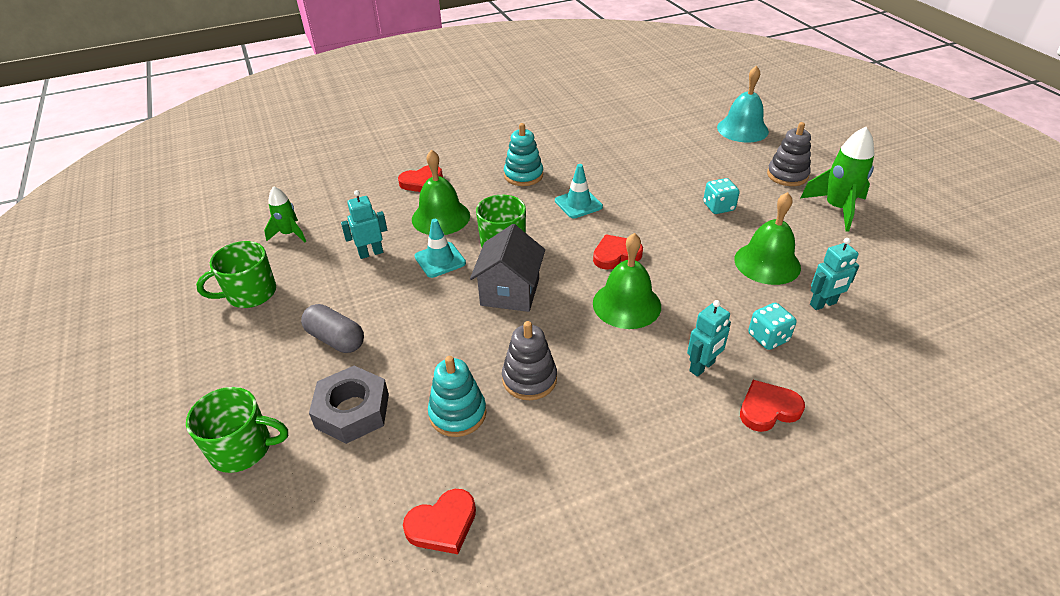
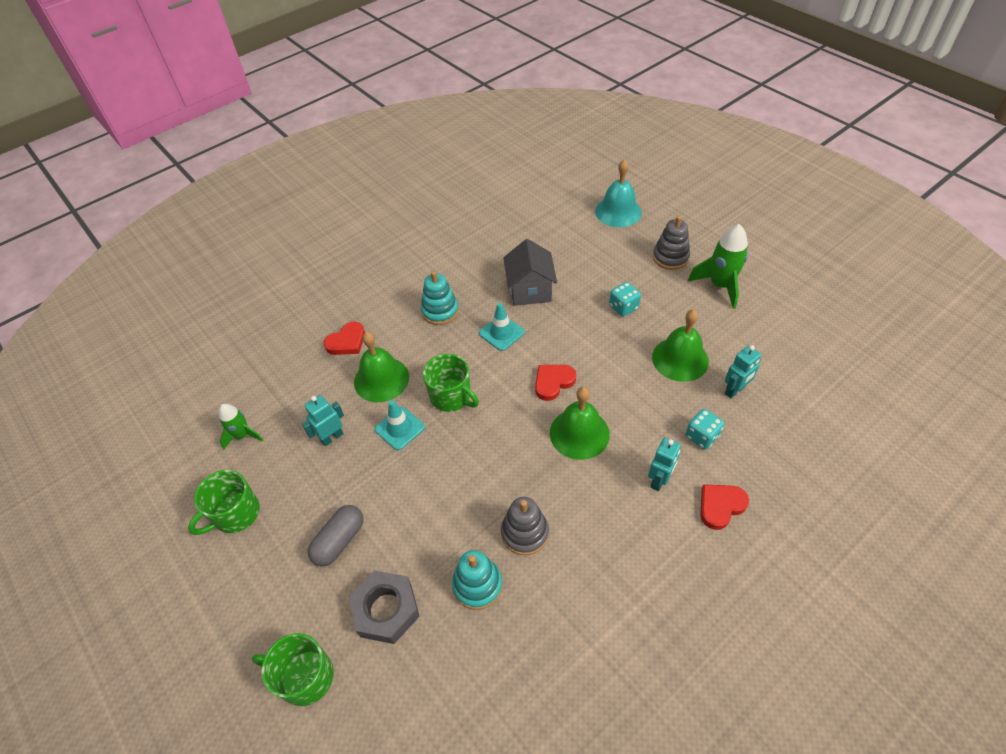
camera: 15 degrees left, 10 degrees up
(243, 448) = (305, 677): green mug -> green mug turned 150 degrees counterclockwise
(336, 339) = (339, 541): grey capsule -> grey capsule turned 75 degrees counterclockwise
(442, 524) = (505, 693): red heart -> none
(510, 292) = (475, 447): grey house -> grey house (530, 290)

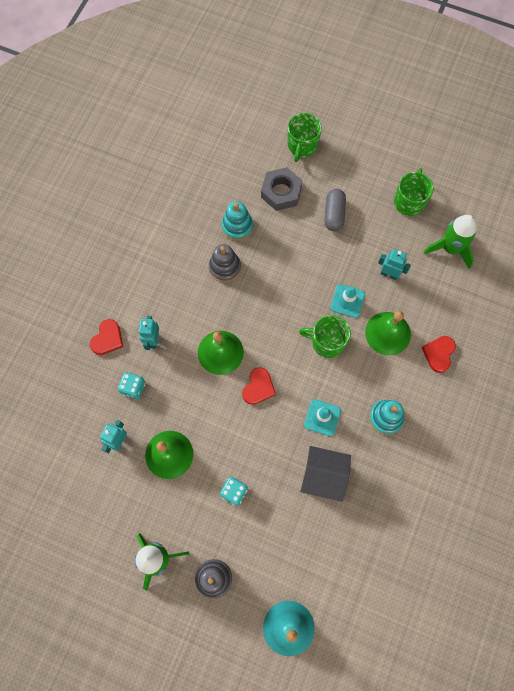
camera: 150 degrees right, 20 degrees up
(243, 435) = (450, 249): green rocket -> green rocket, size x1.63
(305, 677) = (302, 146): green mug -> green mug turned 120 degrees clockwise
(332, 437) = (389, 274): turquoise robot -> turquoise robot turned 90 degrees counterclockwise
(530, 290) = (323, 476): grey house -> grey house turned 45 degrees counterclockwise

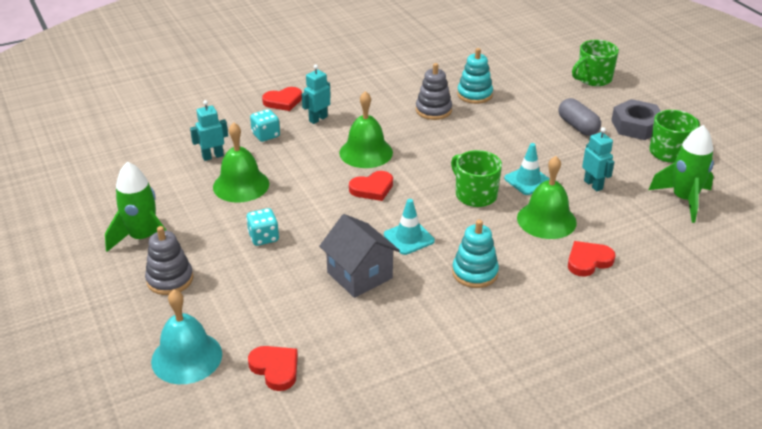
camera: 40 degrees right, 35 degrees down
(281, 192) = (540, 94): grey nut -> grey nut (636, 126)
(334, 214) = (578, 126): grey capsule -> grey capsule turned 75 degrees counterclockwise
(345, 591) = (275, 369): none -> red heart

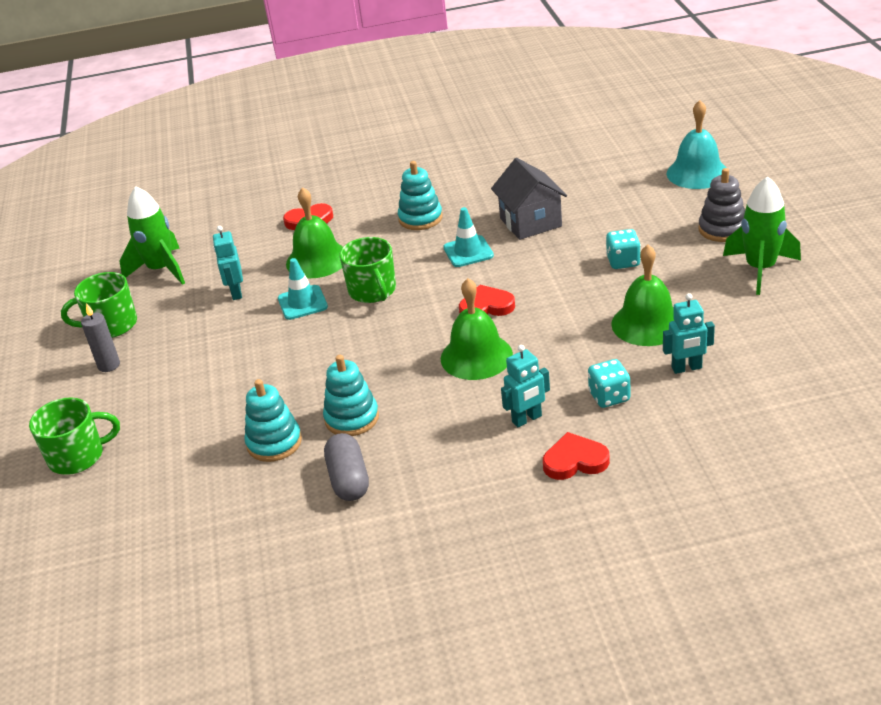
camera: 160 degrees left, 0 degrees up
(275, 369) = (621, 163): red heart -> none
(433, 110) = (352, 418): grey stacking toy -> turquoise stacking toy
(578, 126) = (181, 371): grey capsule -> grey capsule (349, 479)
(636, 126) = (109, 365): grey nut -> grey candle

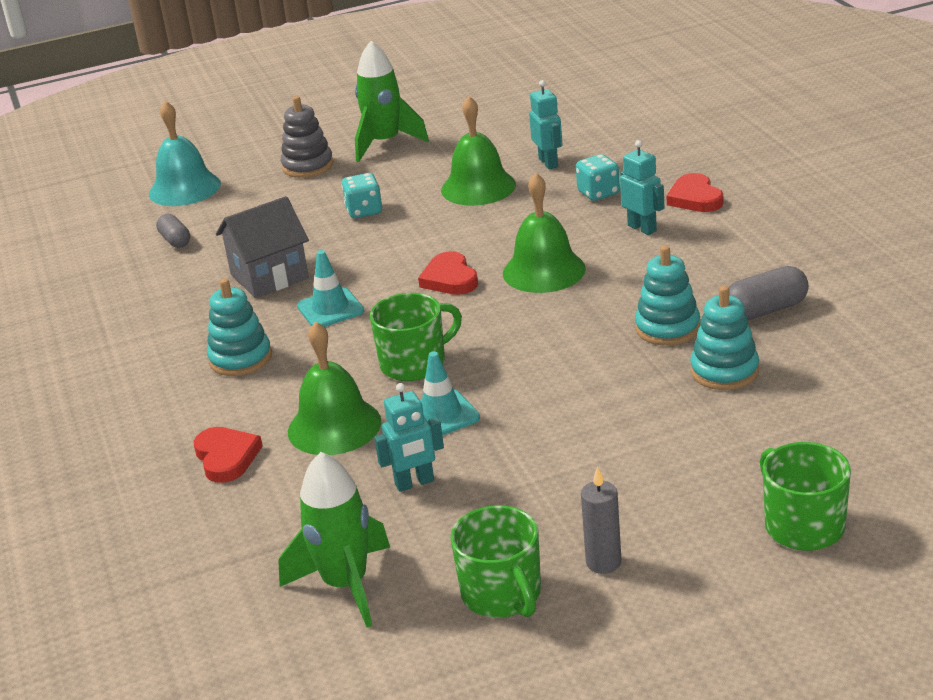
camera: 100 degrees left, 5 degrees down
(606, 177) = (175, 240): none -> grey capsule

